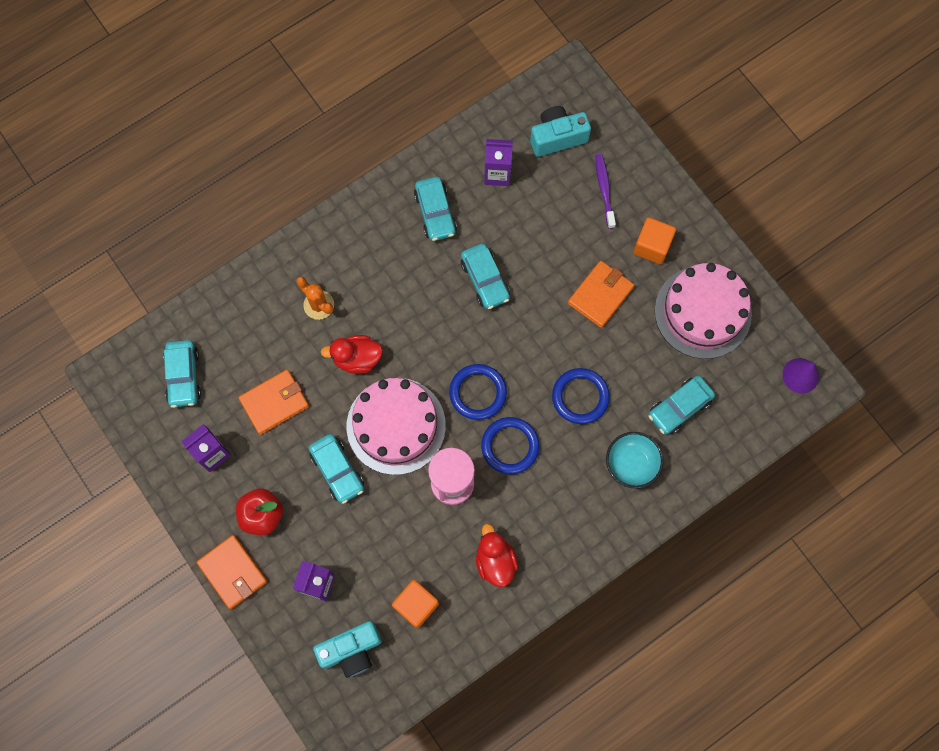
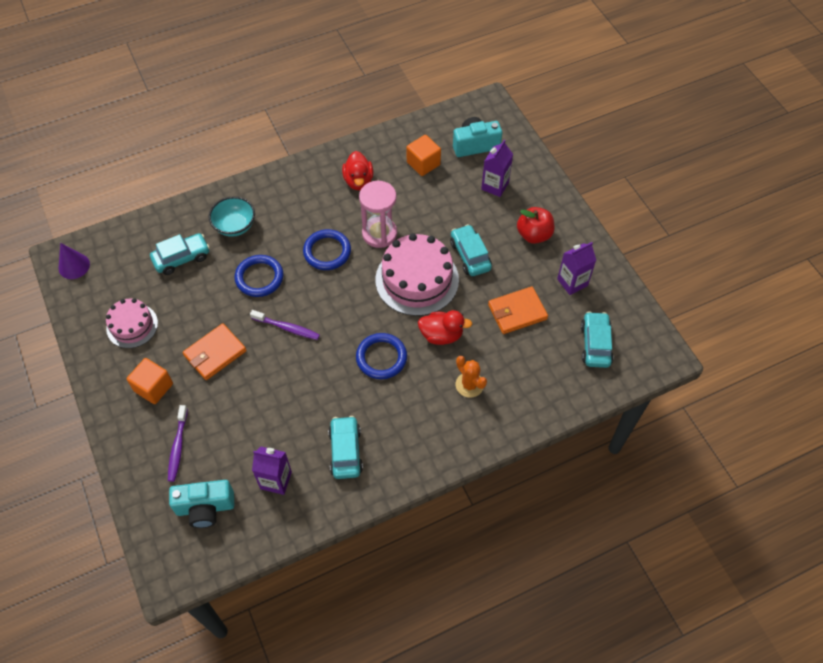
camera: 170 degrees left, 15 degrees down
(233, 572) = (559, 202): orange wallet -> none
(478, 393) = (343, 293): blue ring -> blue ring (381, 358)
(485, 280) = (314, 382): turquoise car -> none
(530, 338) = (287, 328): none -> purple toothbrush
(702, 312) = (132, 326): pink cake -> pink cake, size x0.59

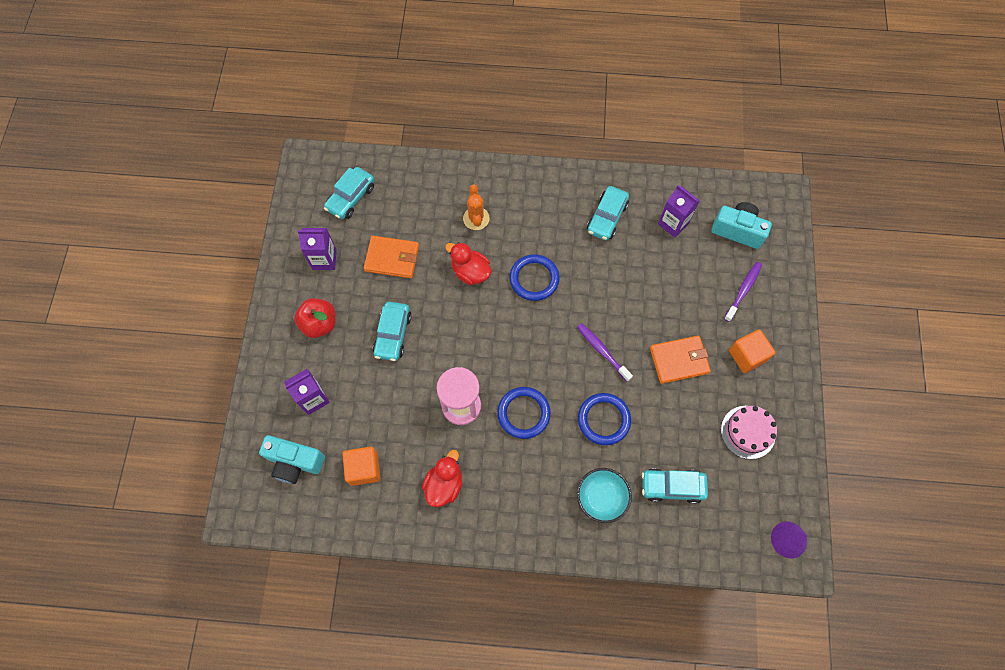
camera: 150 degrees left, 10 degrees up
(417, 280) = (457, 336): pink cake -> none

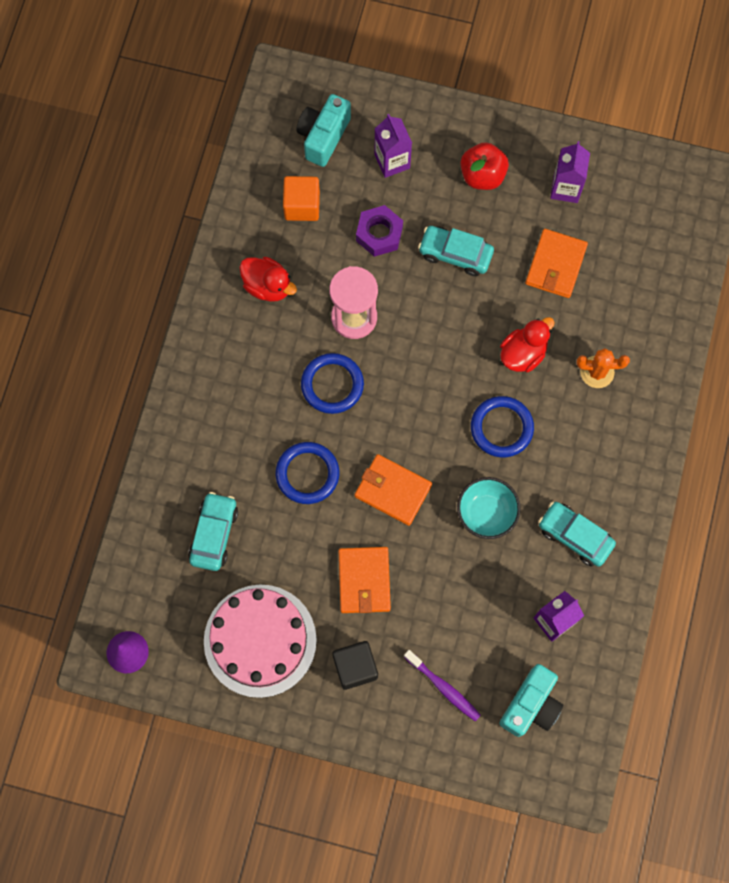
camera: 100 degrees right, 5 degrees up
(351, 198) = (647, 226): turquoise car -> none
(383, 398) = (379, 234): none -> purple nut
(601, 498) = (218, 452): turquoise bowl -> turquoise bowl (486, 513)
(602, 351) = (392, 490): purple toothbrush -> orange wallet
(747, 356) = (355, 667): orange cube -> black cube
(748, 432) = (260, 640): pink cake -> pink cake, size x1.69

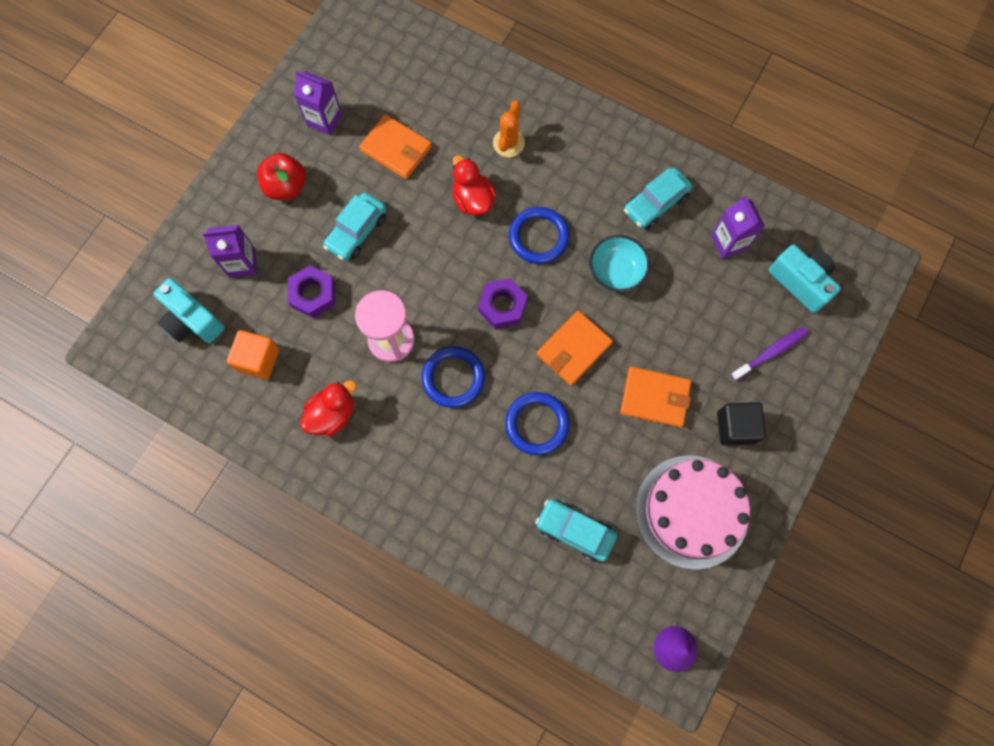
camera: 75 degrees left, 0 degrees up
(417, 411) = (502, 306): none -> purple nut

